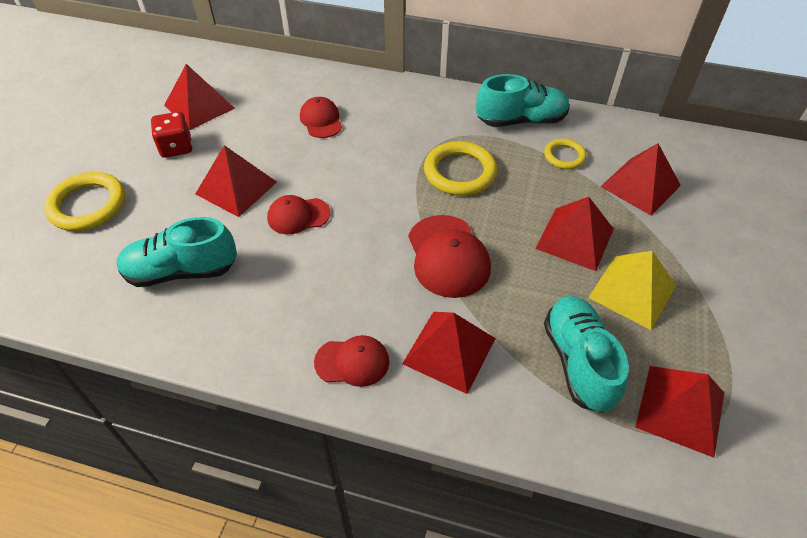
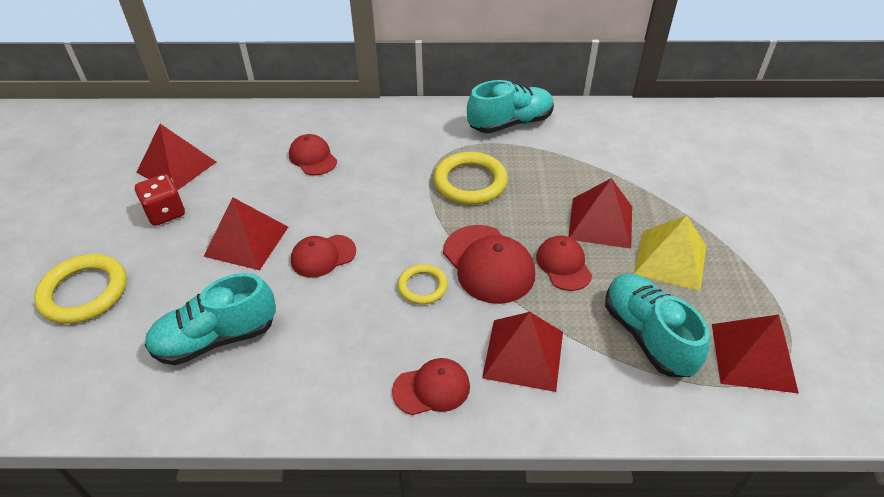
camera: 15 degrees left, 5 degrees down
(521, 273) = (563, 265): none -> red cap
(564, 156) = (562, 149): yellow ring -> yellow ring (422, 286)
(640, 186) = (640, 163): red pyramid -> none

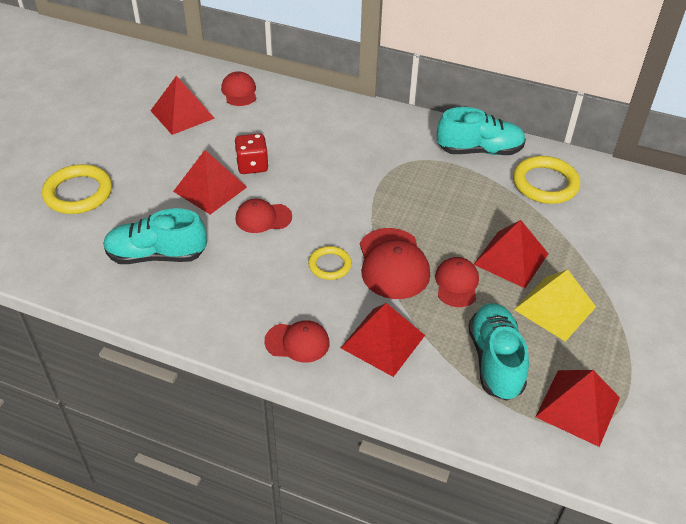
camera: 20 degrees right, 0 degrees up
(165, 213) = (159, 149): red dice -> red dice (252, 165)
(313, 157) = (292, 135): red cap -> red cap (239, 92)
(470, 182) = (414, 192): yellow ring -> yellow ring (545, 183)

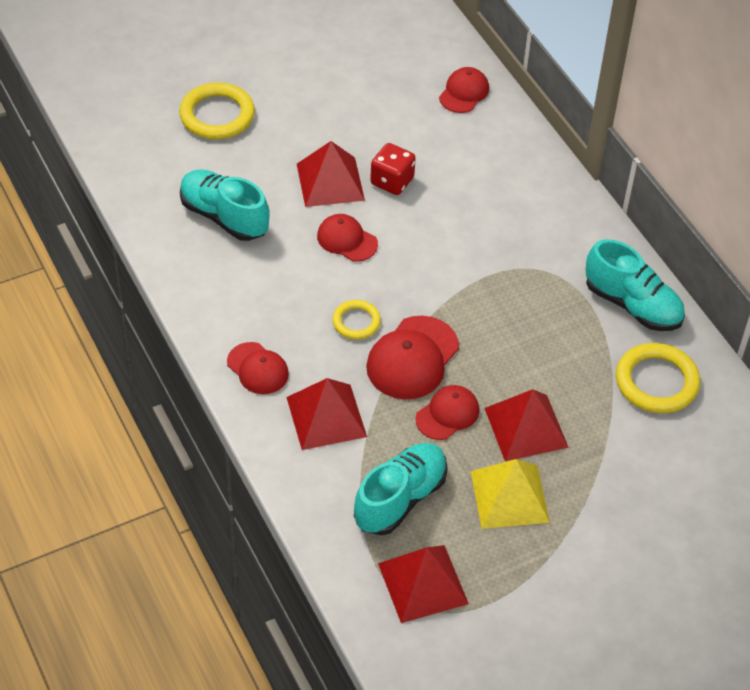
camera: 40 degrees right, 5 degrees up
(182, 114) = (384, 86): red pyramid -> none

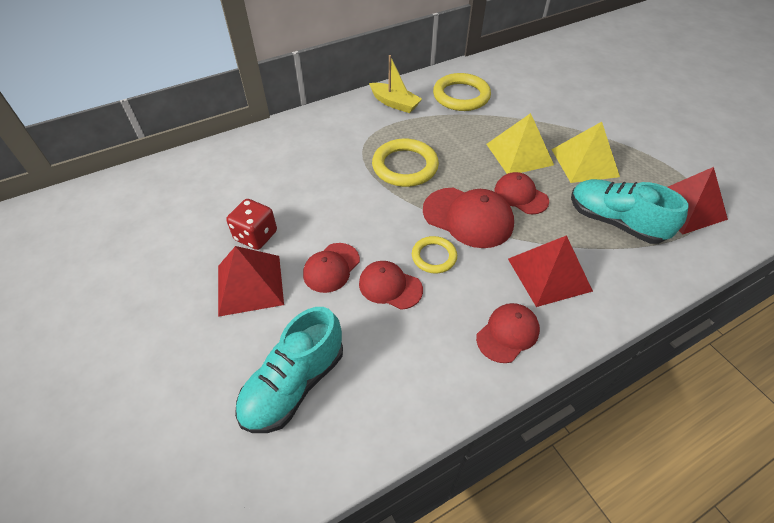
camera: 90 degrees left, 0 degrees up
(217, 115) = (117, 408): yellow ring -> yellow ring (405, 166)
(464, 92) = (148, 188): red cap -> red cap (390, 286)
(526, 427) = (519, 154): red pyramid -> yellow pyramid
(632, 305) = (394, 103): turquoise shoe -> yellow boat

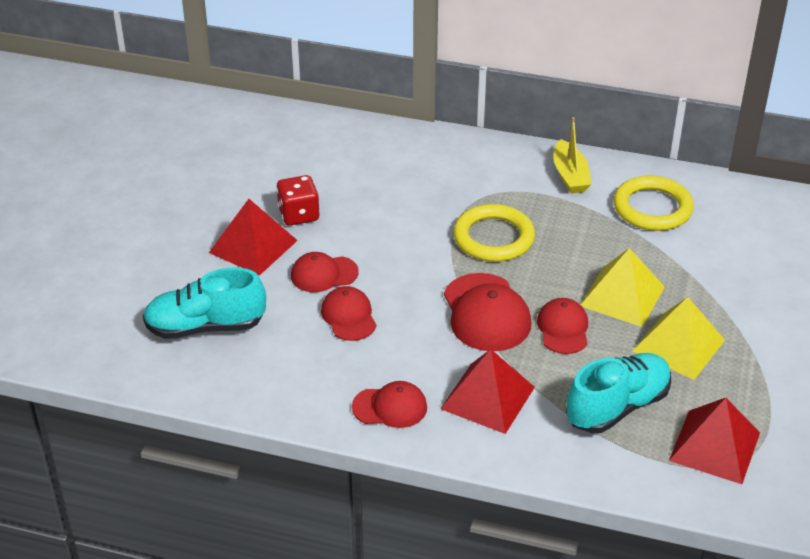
camera: 45 degrees right, 10 degrees down
(434, 257) = (412, 320): yellow ring -> none
(614, 222) = (617, 407): turquoise shoe -> turquoise shoe turned 60 degrees clockwise

